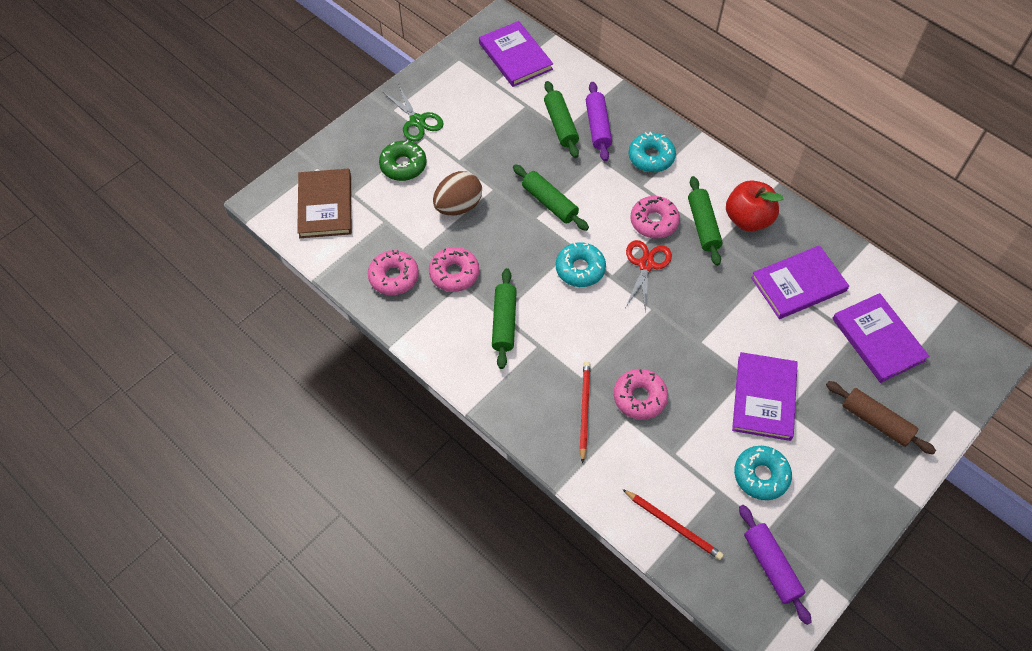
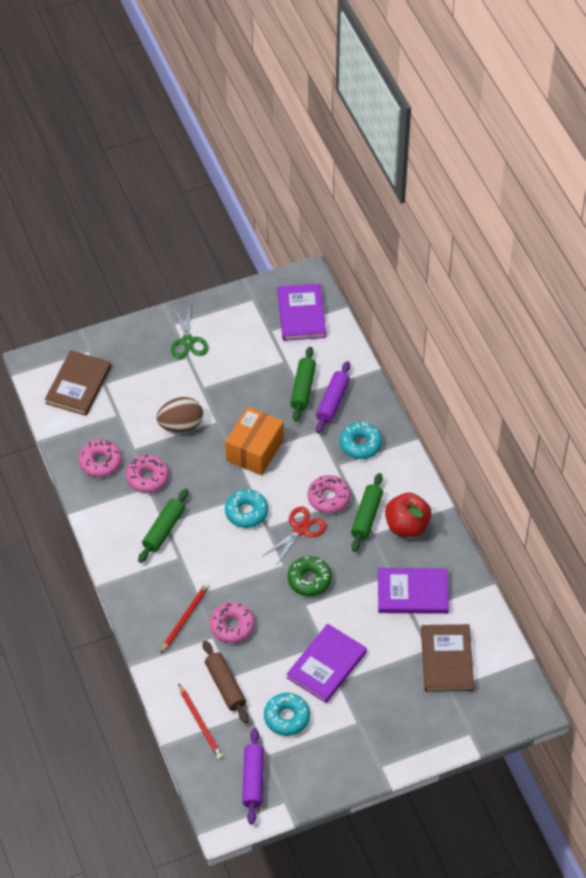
camera: 25 degrees right, 5 degrees down
(403, 165) = (156, 375): green donut -> green donut (309, 580)
(549, 203) = (254, 450): green rolling pin -> orange box
(876, 421) = (401, 717): brown rolling pin -> brown rolling pin (225, 686)
(878, 339) = (446, 659): purple book -> brown book

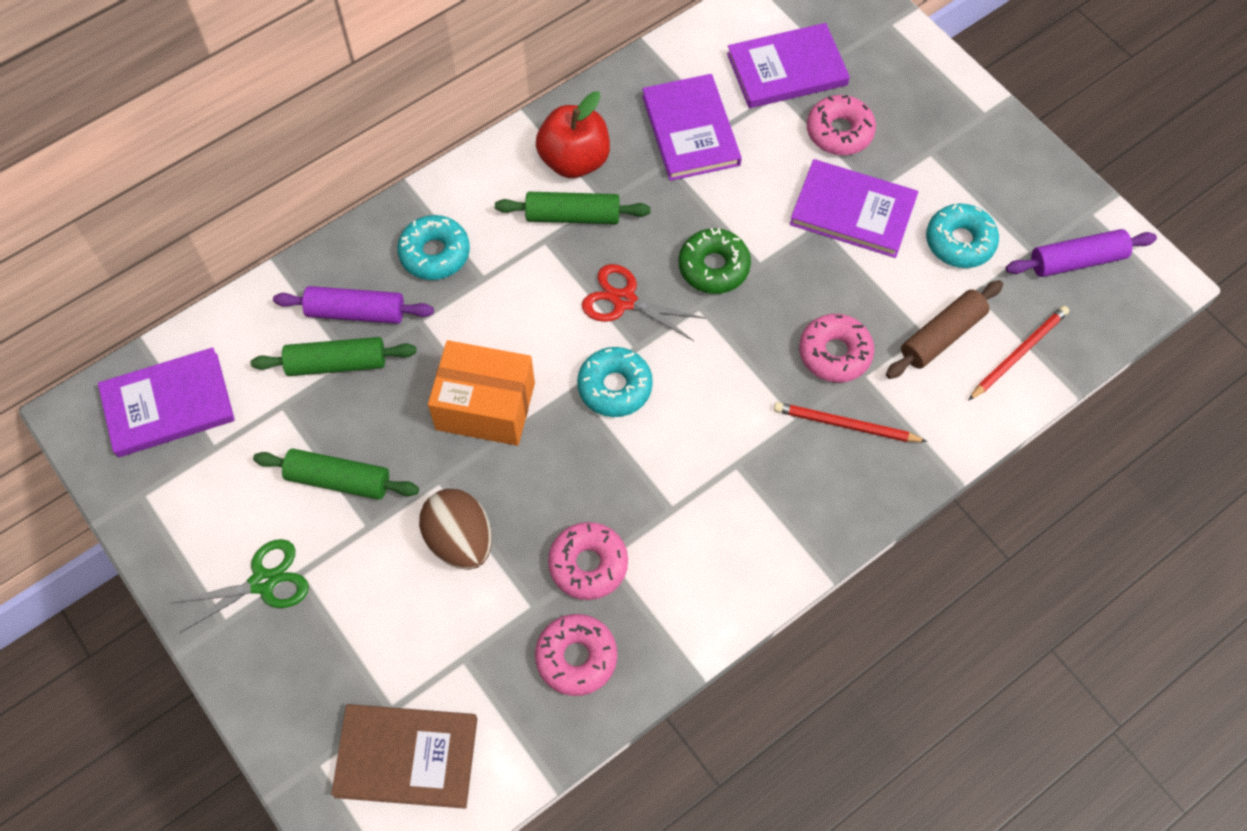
camera: 105 degrees left, 10 degrees up
(164, 530) = (688, 505): green rolling pin -> green rolling pin (339, 480)
(329, 498) = (552, 275): pink donut -> pink donut (839, 132)
(446, 659) = (787, 69): brown book -> purple book

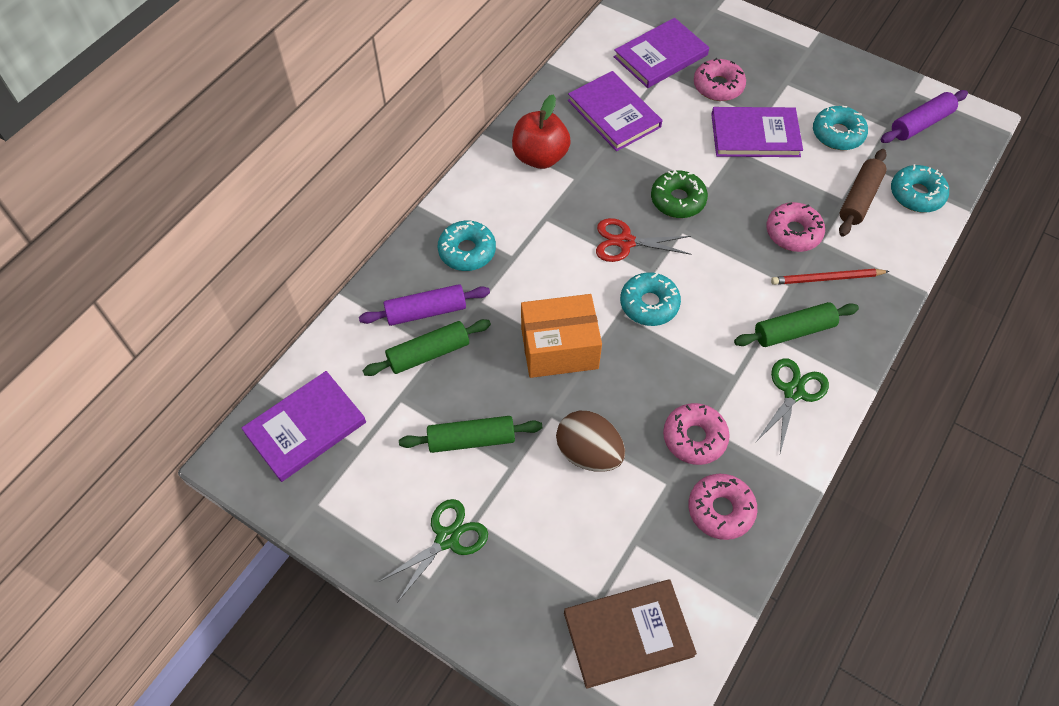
camera: 20 degrees left, 5 degrees down
(573, 216) = (558, 195): green rolling pin -> green rolling pin (793, 331)
(731, 550) = (793, 392): none -> green scissors
(1019, 353) = (916, 194): red pencil -> turquoise donut

